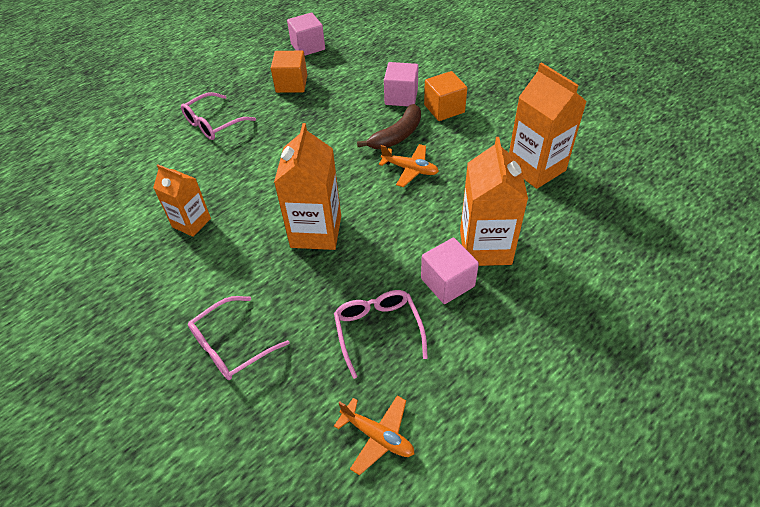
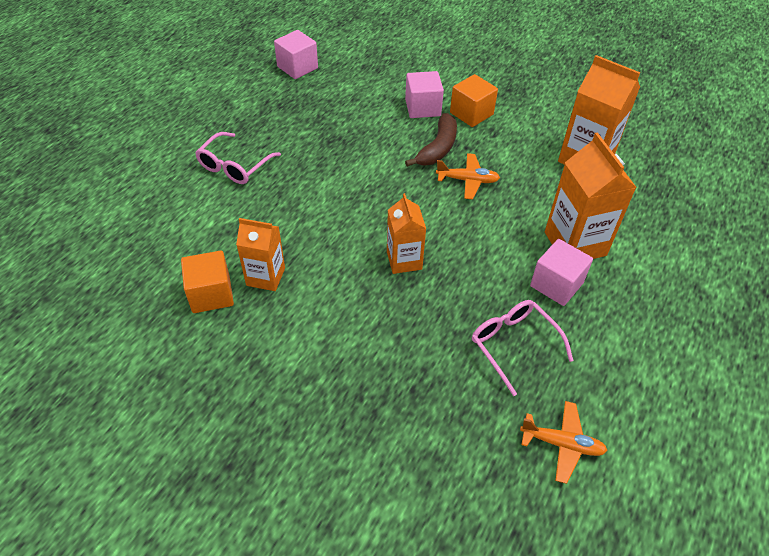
camera: 20 degrees left, 0 degrees up
(231, 346) = (375, 394): pink glasses -> none
(291, 84) = (300, 110): orange cube -> orange cube (211, 294)
(316, 231) = (404, 260): orange carton -> orange carton, size x0.63

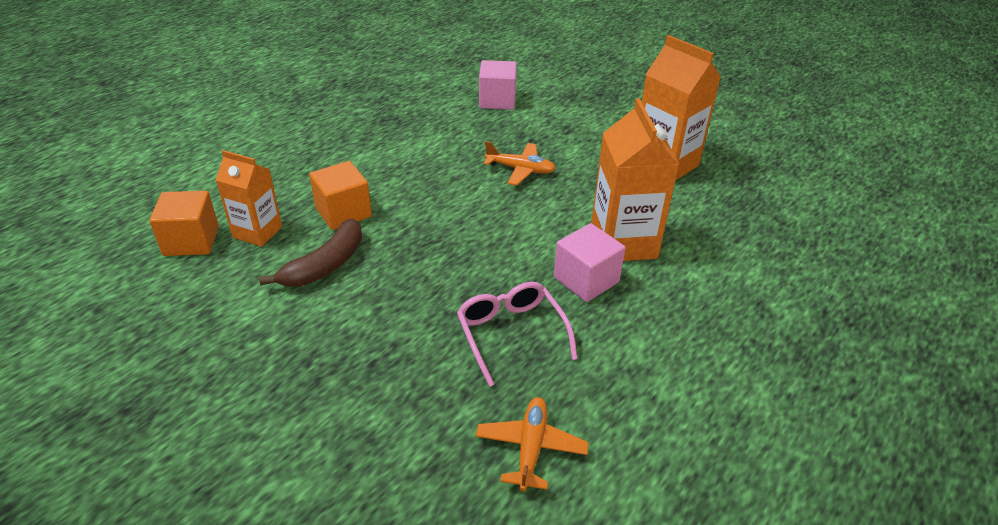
camera: 10 degrees right, 10 degrees down
(234, 166) = (273, 131): pink glasses -> none
(297, 67) = (379, 55): pink cube -> none
(404, 260) = (417, 235): orange carton -> none
(438, 148) = (499, 137): brown banana -> brown banana (325, 265)
(471, 113) = (549, 111): orange cube -> orange cube (343, 212)
(562, 444) = (531, 448): orange plane -> orange plane turned 105 degrees counterclockwise

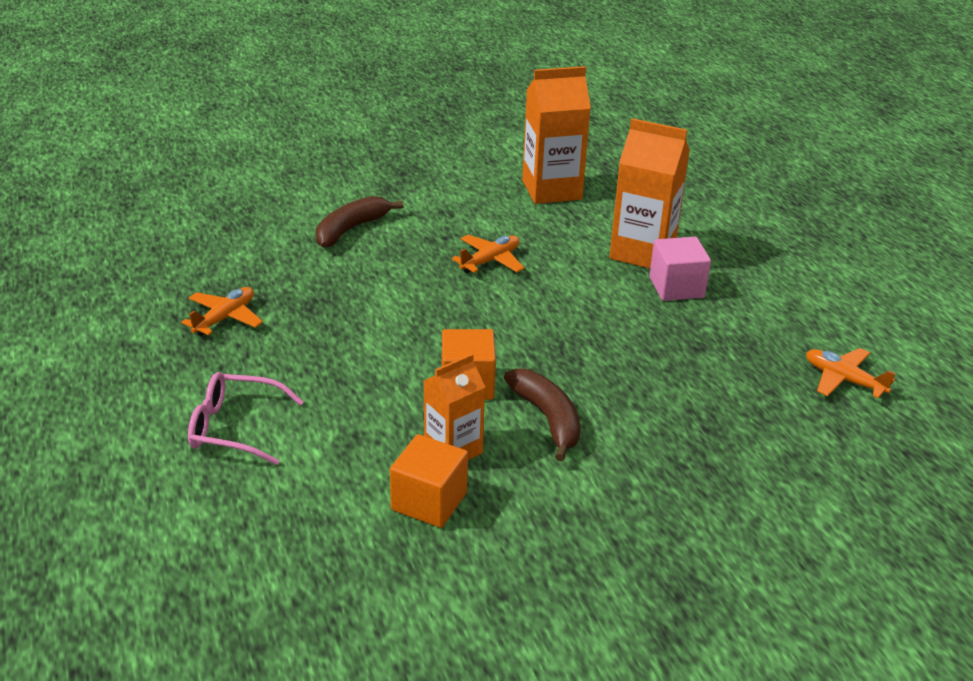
camera: 60 degrees left, 5 degrees down
(345, 95) = (225, 318): none -> orange plane
(497, 100) = (351, 229): pink cube -> brown banana
(511, 334) = (717, 346): pink glasses -> pink glasses (235, 428)

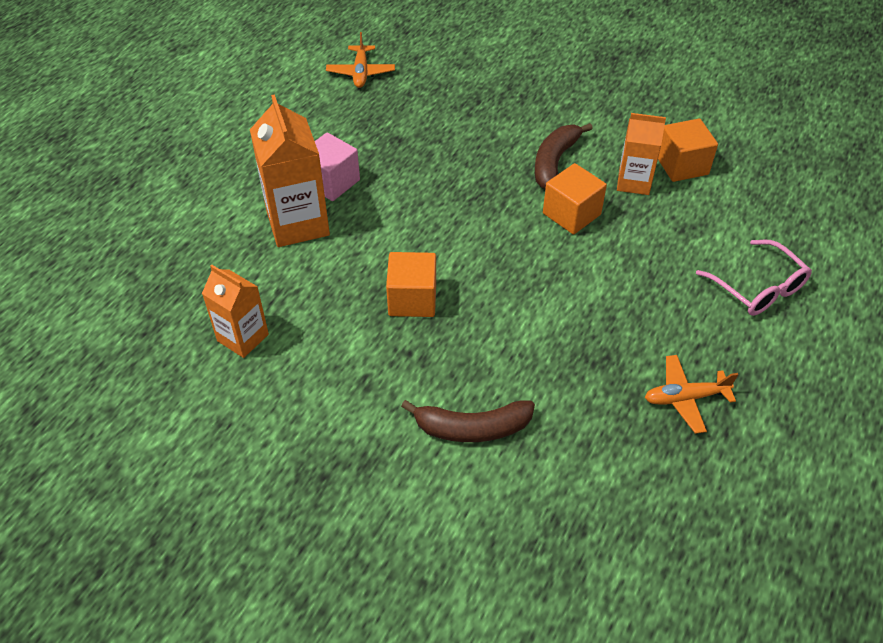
camera: 130 degrees left, 15 degrees up
(490, 261) = (412, 299): orange plane -> orange cube
(551, 190) = (243, 337): orange carton -> orange carton, size x0.63

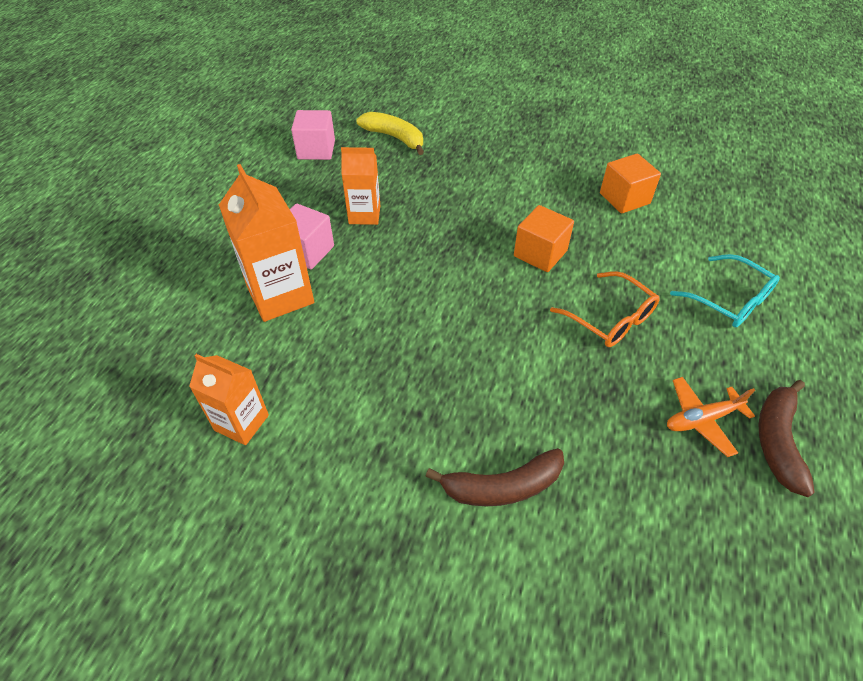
camera: 10 degrees left, 0 degrees up
(361, 72) = (316, 150): orange plane -> pink cube
(412, 299) = (409, 356): orange cube -> none
(447, 68) = (394, 138): none -> yellow banana
(554, 162) = (511, 208): brown banana -> brown banana (777, 441)
(625, 290) = (610, 319): none -> orange glasses
(633, 182) = (587, 218): orange carton -> orange carton (364, 215)
(758, 288) = (729, 300): pink glasses -> turquoise glasses

